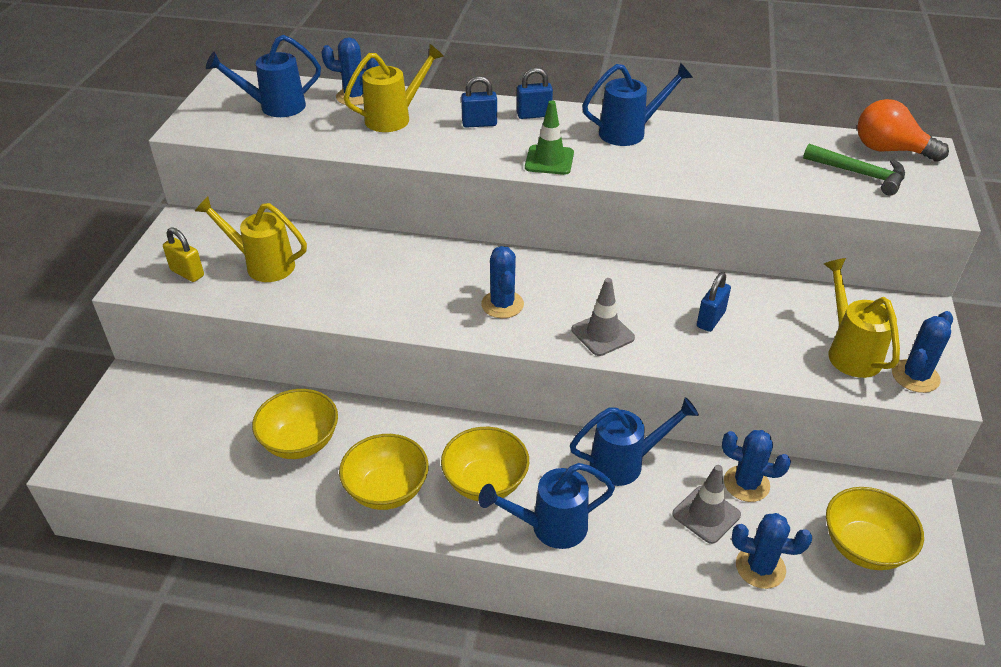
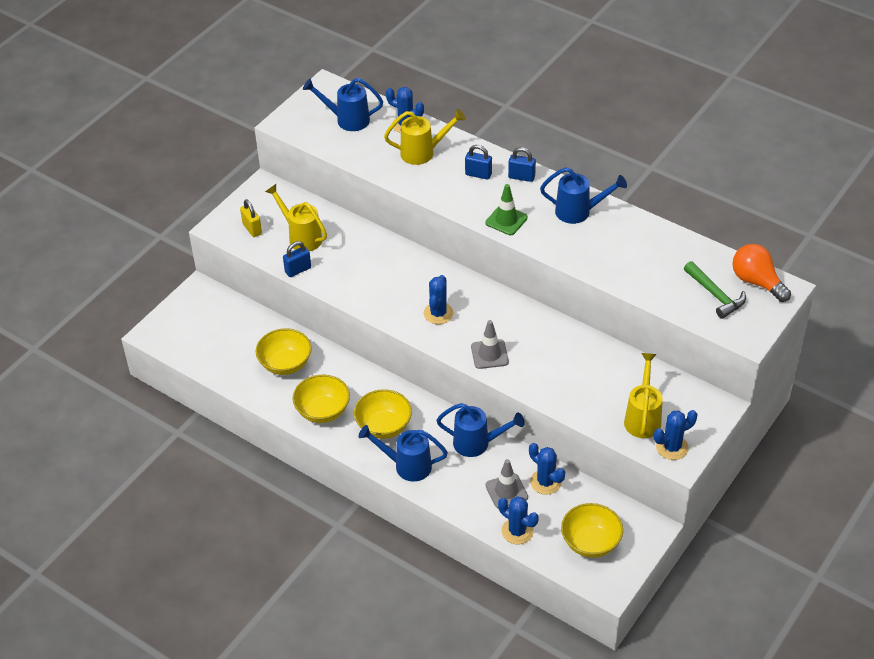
camera: 25 degrees right, 5 degrees up
(710, 319) = (567, 367): blue padlock -> blue padlock (298, 270)

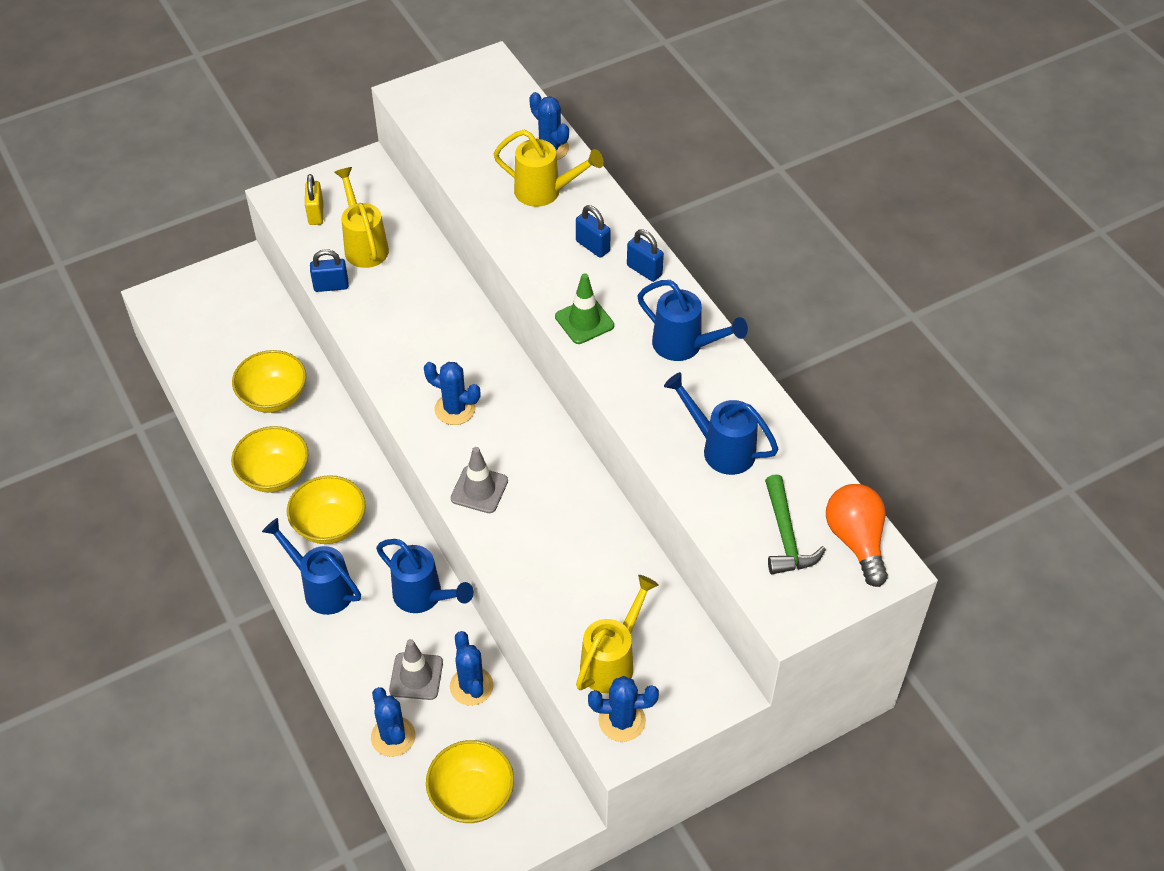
camera: 25 degrees right, 5 degrees up
(347, 120) = (484, 116): blue watering can -> blue watering can (721, 449)
(438, 313) = (455, 409): blue cactus -> blue cactus turned 75 degrees clockwise

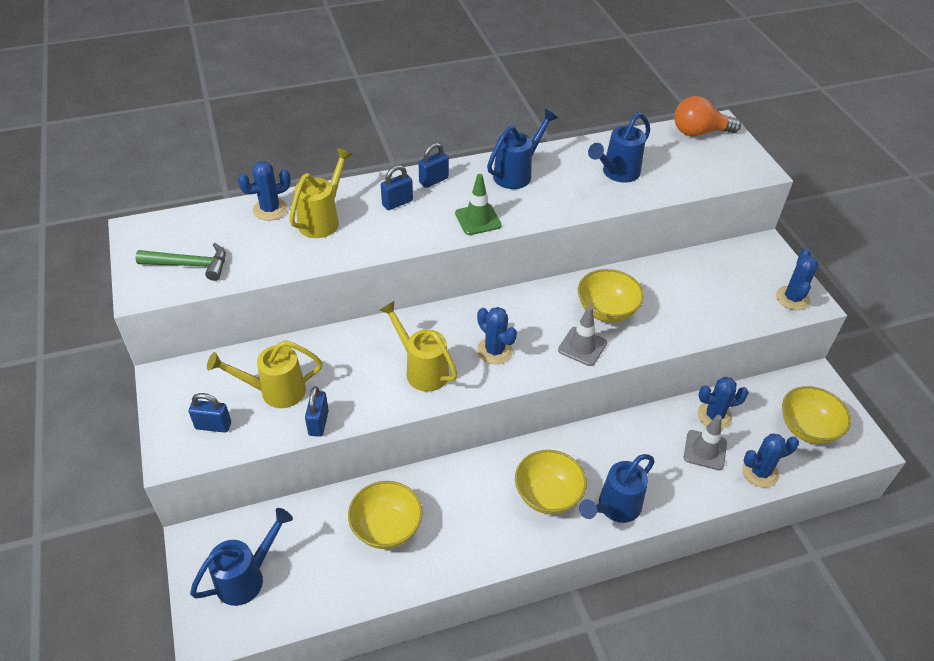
camera: 80 degrees left, 5 degrees down
(274, 475) = (482, 535): yellow bowl -> yellow bowl (606, 310)
(316, 214) = (213, 426): yellow padlock -> blue padlock
(423, 597) = (630, 436): blue watering can -> blue watering can (246, 577)
(455, 409) = (494, 351): blue cactus -> blue cactus turned 75 degrees counterclockwise
(612, 661) = (744, 295): yellow watering can -> yellow watering can (422, 370)
(785, 536) = (694, 159): green hammer -> green hammer (190, 265)

